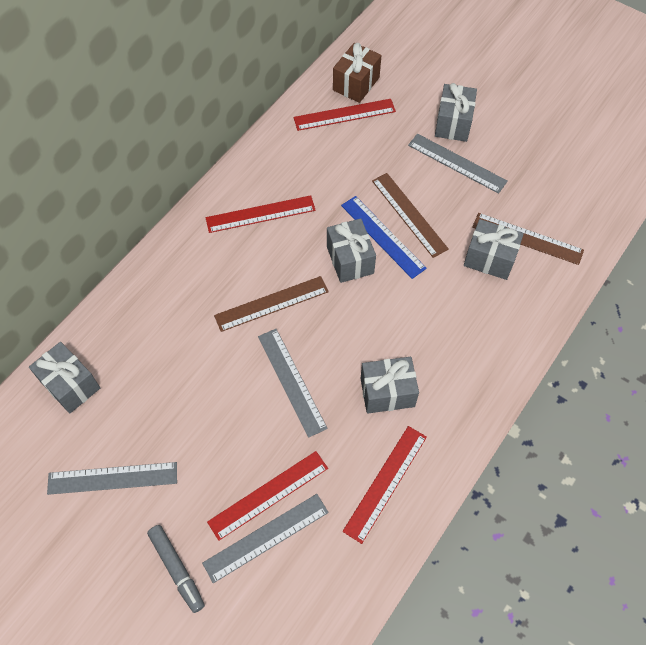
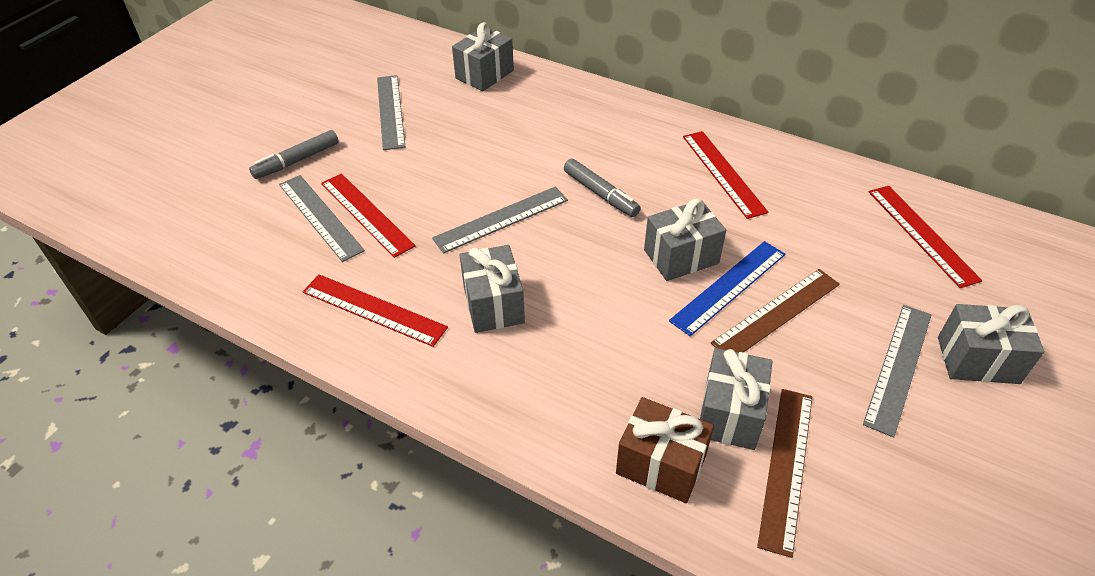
camera: 85 degrees right, 15 degrees down
(271, 303) = (600, 194): brown ruler -> grey marker
(356, 84) = (987, 242): brown gift -> brown gift (661, 464)

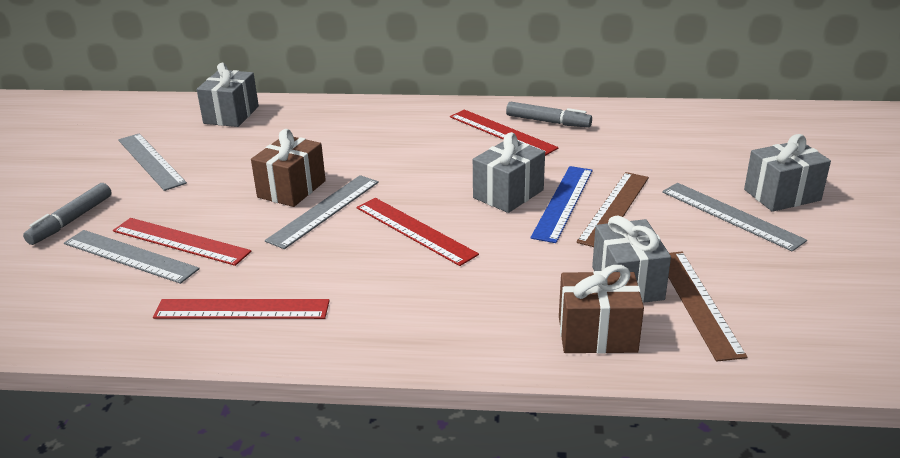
camera: 25 degrees left, 15 degrees down
(487, 183) = (291, 189): none -> brown gift
(493, 304) = (362, 272): grey gift -> none
(600, 194) = (405, 170): grey marker -> grey marker (548, 122)
(899, 367) = (731, 215): grey ruler -> grey ruler turned 45 degrees counterclockwise
(922, 234) = (685, 132): red ruler -> red ruler (415, 230)

